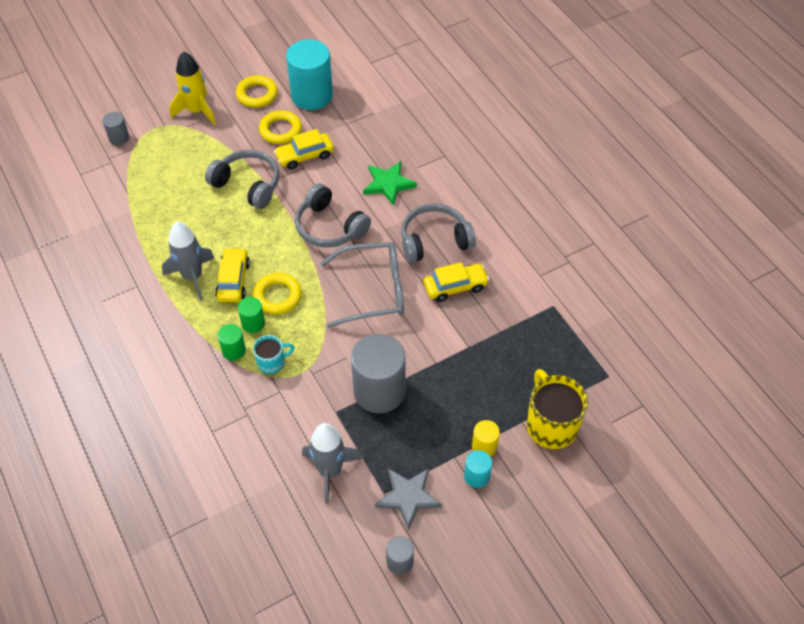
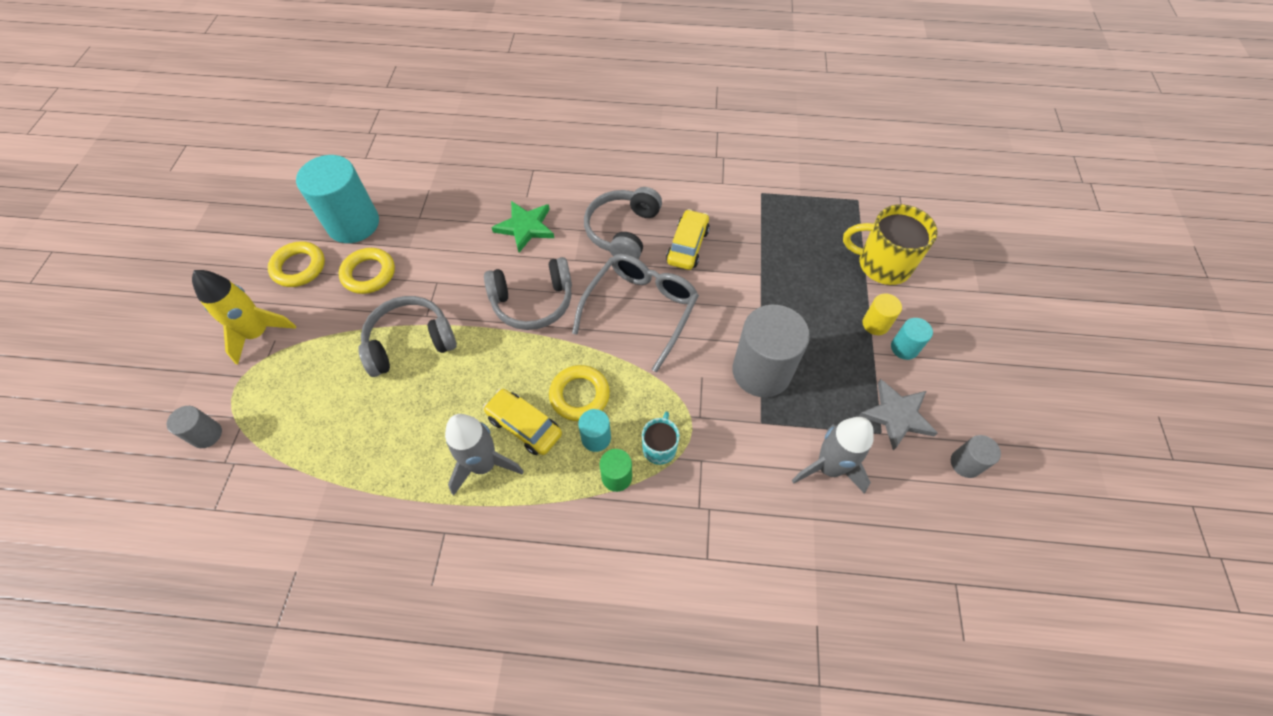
camera: 55 degrees left, 5 degrees up
(253, 323) = (596, 438): green cylinder -> turquoise cylinder
(305, 156) = (424, 272): yellow car -> none

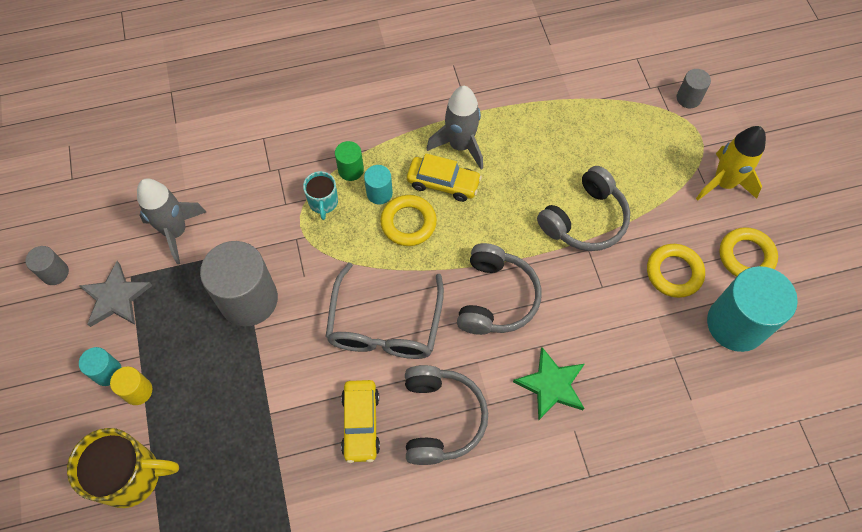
camera: 160 degrees right, 5 degrees up
(533, 301) = (495, 298): grey headphones -> grey headphones turned 135 degrees clockwise

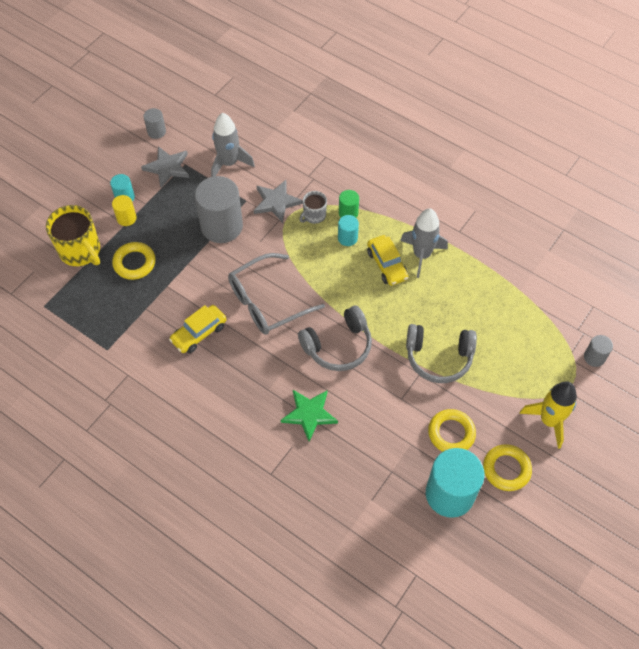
camera: 50 degrees right, 5 degrees down
(272, 224) = (276, 202): none -> grey star
(323, 202) = (314, 215): turquoise mug -> grey mug
(408, 223) = (343, 266): yellow ring -> yellow ring (134, 263)
(440, 418) = (237, 370): grey headphones -> none

